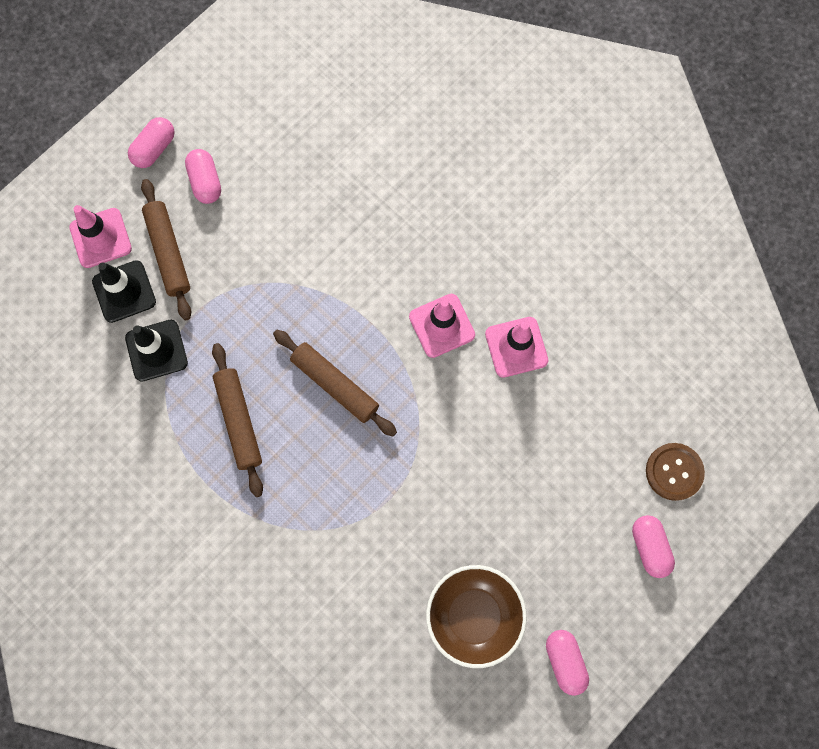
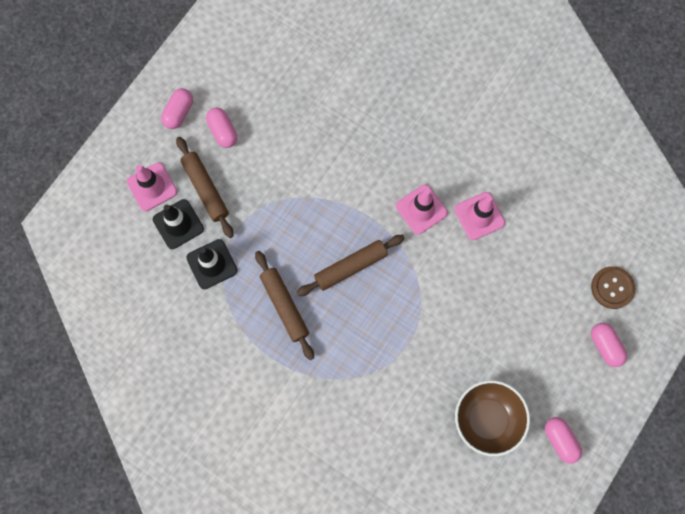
camera: 10 degrees left, 0 degrees up
(335, 385) = (351, 267): brown rolling pin -> brown rolling pin turned 60 degrees counterclockwise

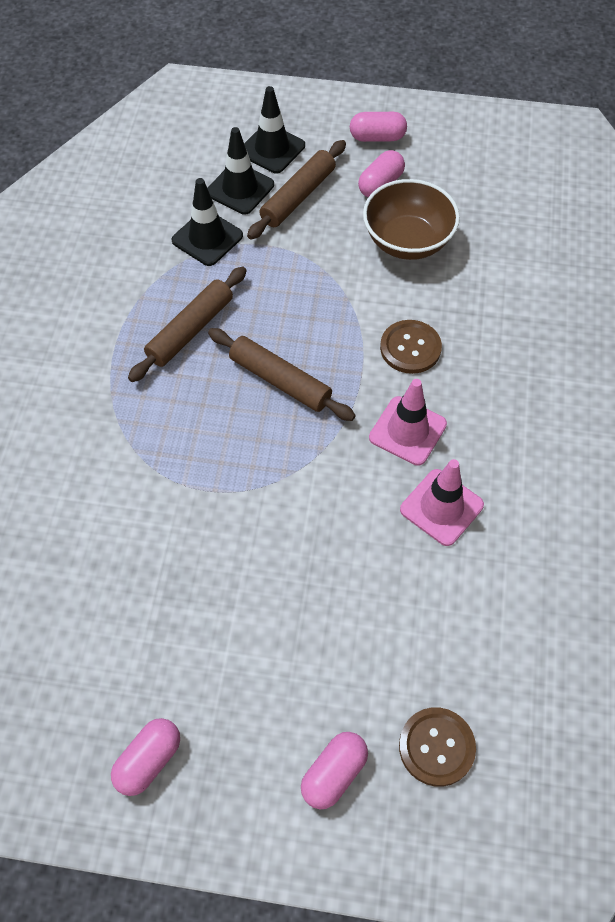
camera: 65 degrees right, 15 degrees down
(152, 187) = (272, 149): pink traffic cone -> black traffic cone
(363, 178) = (410, 348): none -> brown button
(487, 419) = (139, 638): brown bowl -> brown bowl (407, 241)

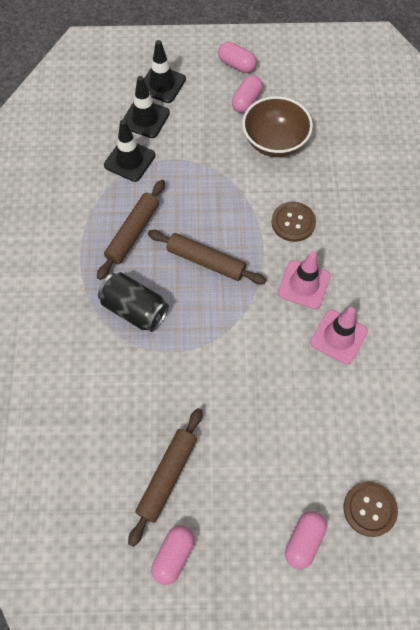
camera: 10 degrees left, 5 degrees up
(170, 428) = (134, 309): none -> black can
(298, 197) = (189, 119): brown rolling pin -> brown rolling pin (167, 476)
(377, 137) = (236, 65): pink capsule -> pink capsule turned 45 degrees clockwise

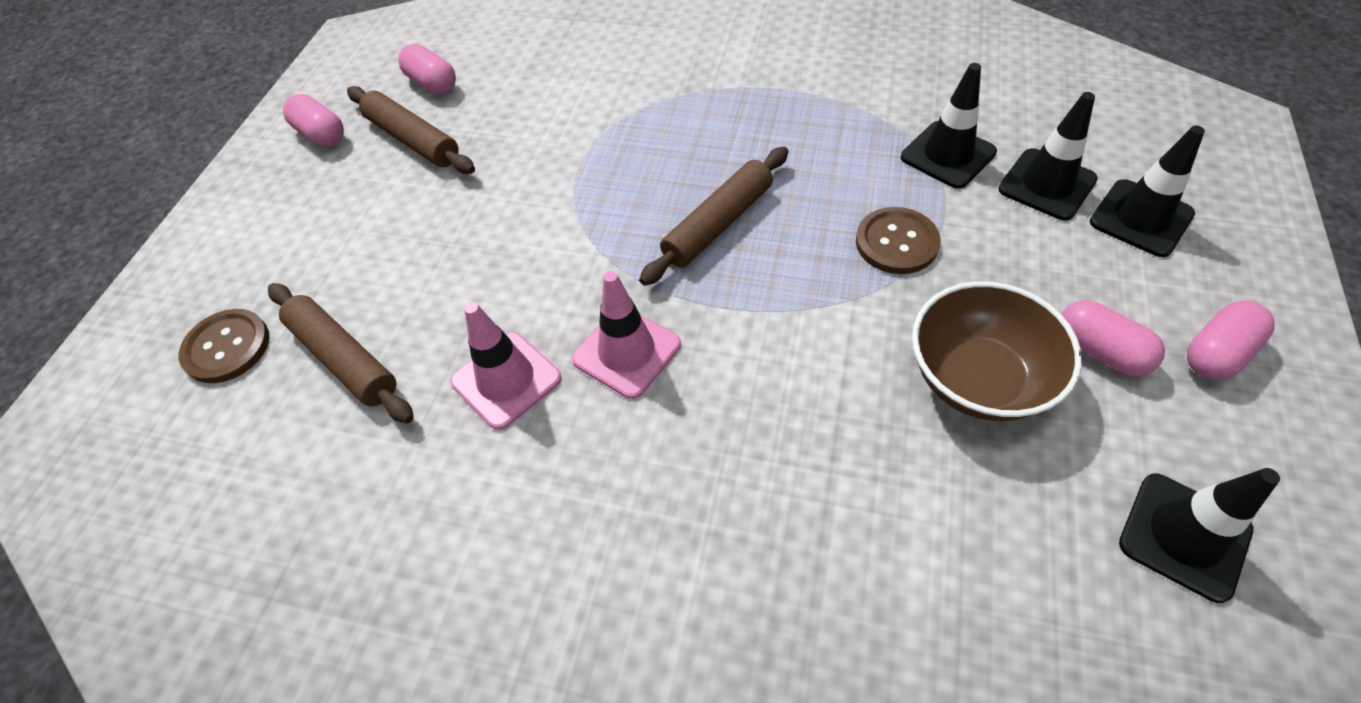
camera: 110 degrees right, 10 degrees down
(133, 233) = (797, 145): brown rolling pin -> brown rolling pin (344, 359)
(134, 309) = (662, 134): black can -> none
(293, 222) = (765, 366): brown button -> brown button (896, 242)
(304, 541) = (245, 260): pink capsule -> pink capsule (432, 83)
(324, 80) = (1184, 536): none -> black traffic cone

